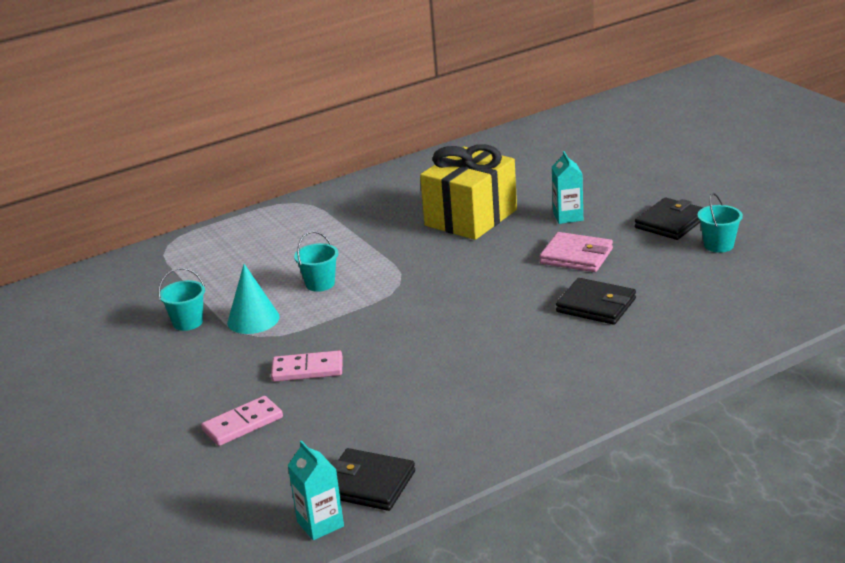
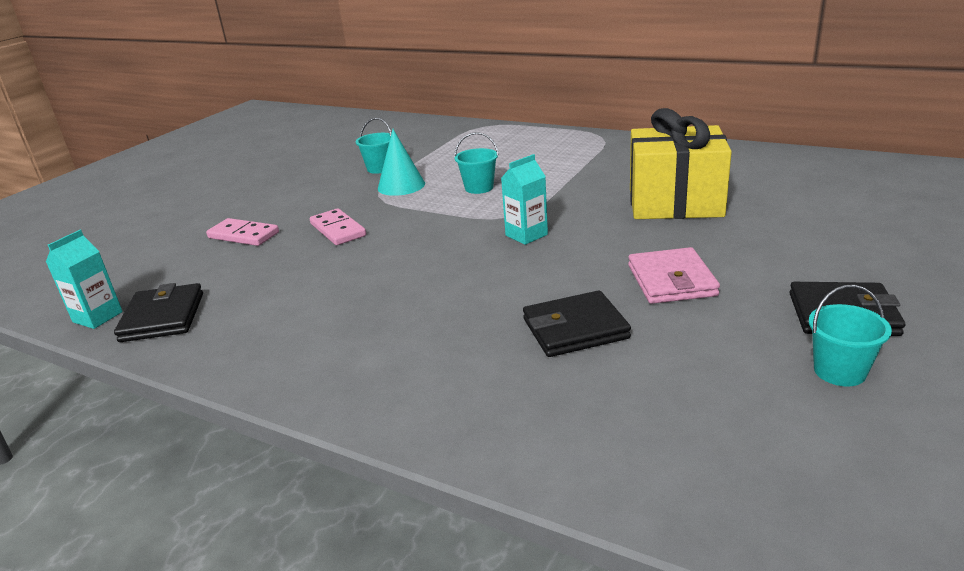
camera: 60 degrees right, 0 degrees up
(568, 216) = (753, 247): turquoise carton -> turquoise carton (526, 235)
(596, 305) = (575, 329): black wallet -> black wallet turned 75 degrees clockwise

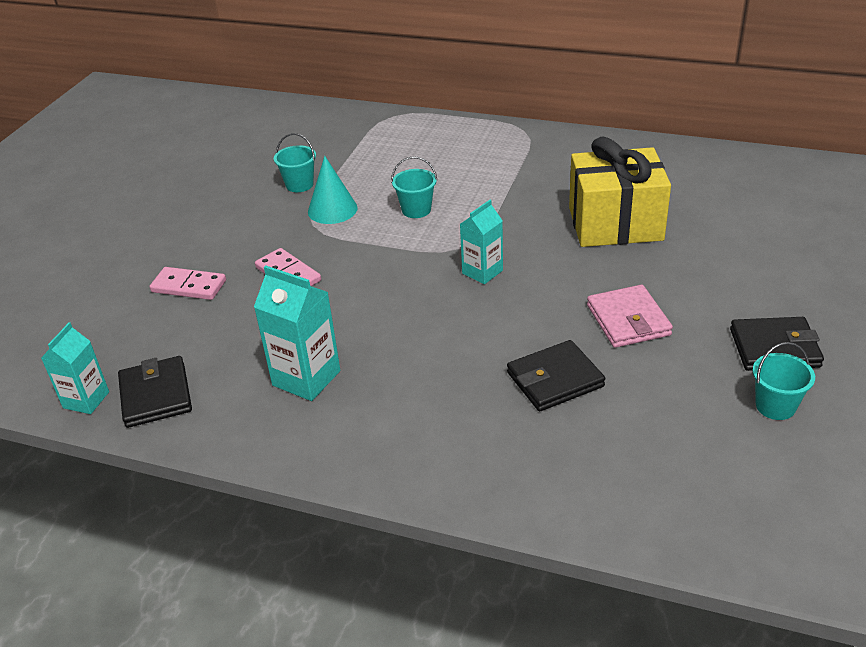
camera: 10 degrees left, 10 degrees up
(313, 312) = (306, 378): none -> turquoise carton

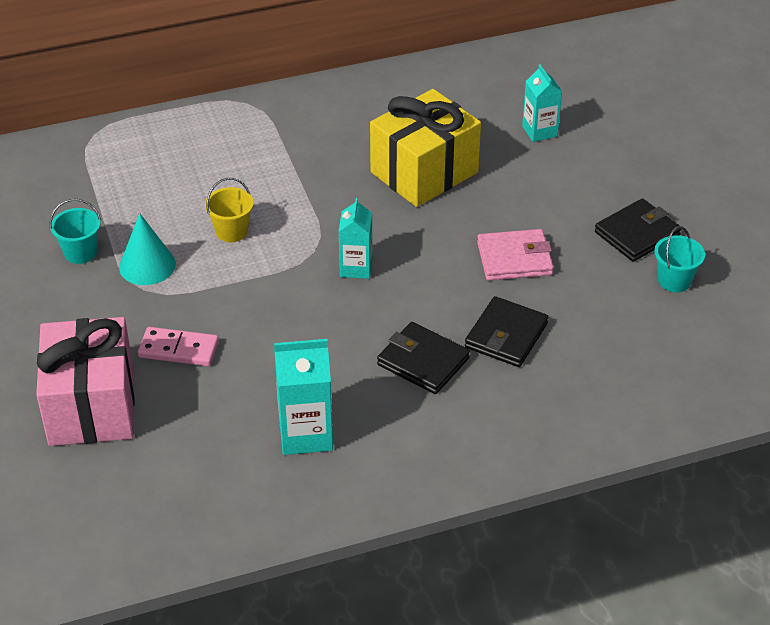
camera: 40 degrees left, 5 degrees up
(86, 400) = (124, 555): turquoise carton -> turquoise carton (539, 131)
(156, 395) = (186, 517): black wallet -> black wallet (423, 361)
(189, 286) = (92, 406): pink domino -> pink gift
(416, 210) = (231, 231): turquoise bucket -> yellow bucket
(628, 320) = (514, 258): pink wallet -> pink wallet turned 45 degrees counterclockwise

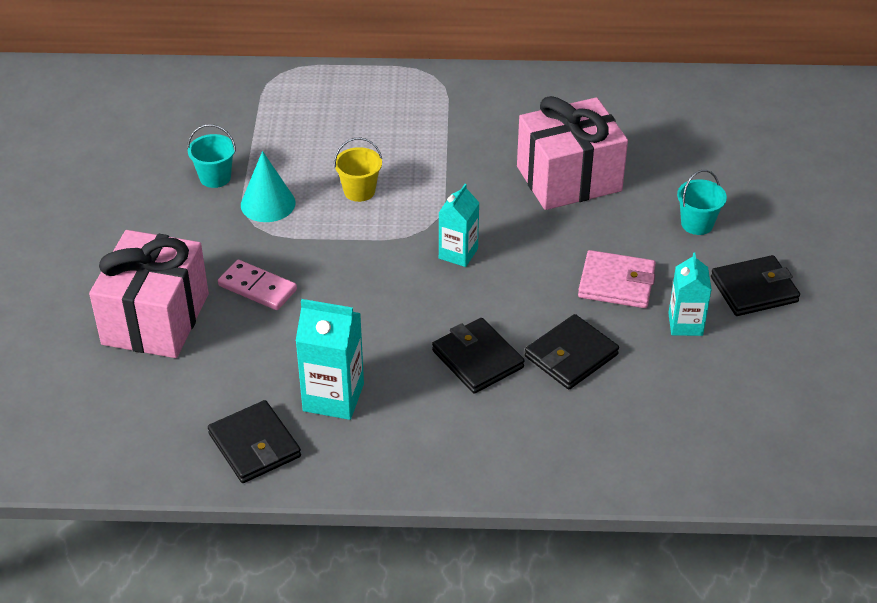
camera: 20 degrees right, 0 degrees up
(253, 500) = (254, 445): none -> black wallet
(424, 172) = (569, 179): yellow gift -> pink gift
(539, 131) = (704, 165): turquoise carton -> turquoise carton (685, 324)
(674, 281) = (769, 346): turquoise bucket -> turquoise bucket (697, 224)

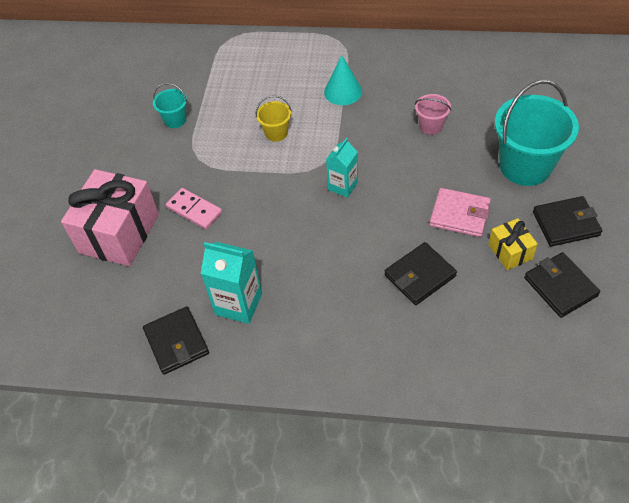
camera: 10 degrees right, 10 degrees up
(268, 203) = (210, 142): turquoise cone -> turquoise cone (343, 91)
(477, 359) = (348, 276): black wallet -> black wallet (560, 287)
(569, 179) = (431, 126): pink gift -> pink bucket
(685, 324) = (510, 252): turquoise carton -> yellow gift
(697, 224) = (525, 166): turquoise bucket -> turquoise bucket, size x2.10

